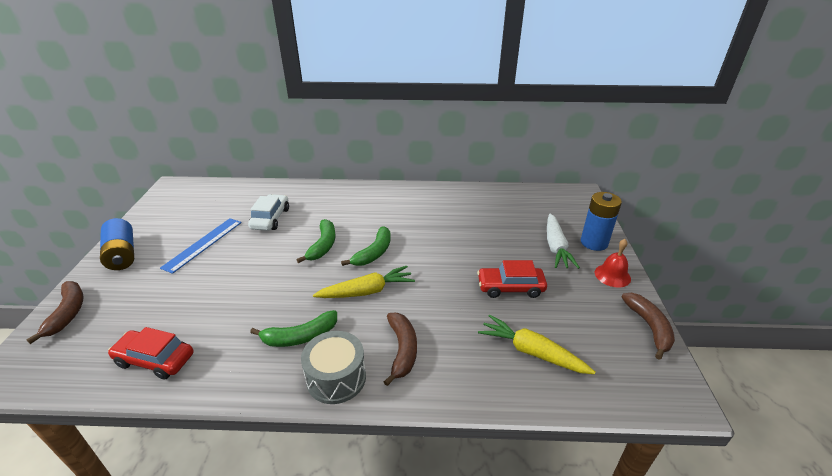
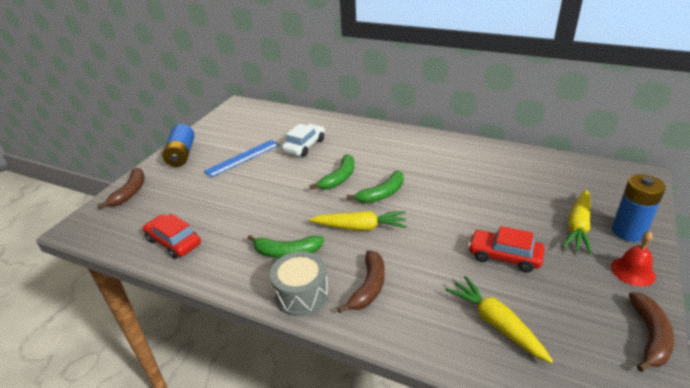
camera: 25 degrees right, 0 degrees up
(556, 247) = (578, 227): white carrot -> yellow carrot

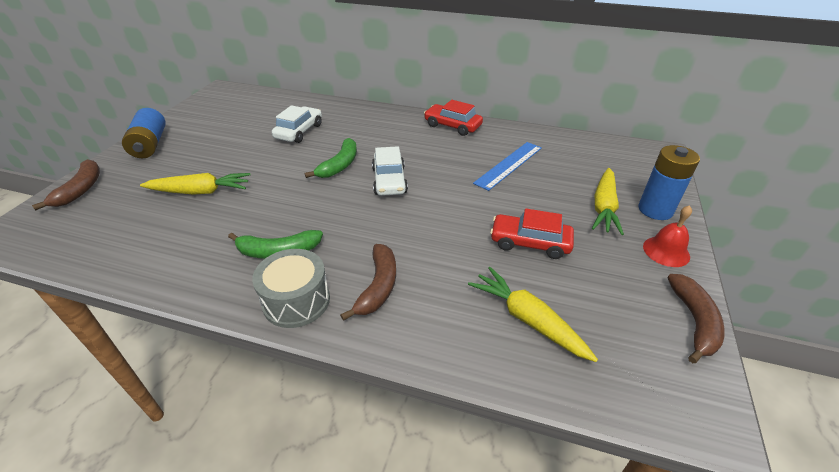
camera: 10 degrees left, 5 degrees up
(173, 242) = (134, 246): red car -> red car (452, 126)
(242, 158) = (225, 146): blue ruler -> blue ruler (509, 165)
(360, 227) = (366, 218): yellow carrot -> yellow carrot (200, 191)
(382, 194) = (389, 181): green banana -> white car

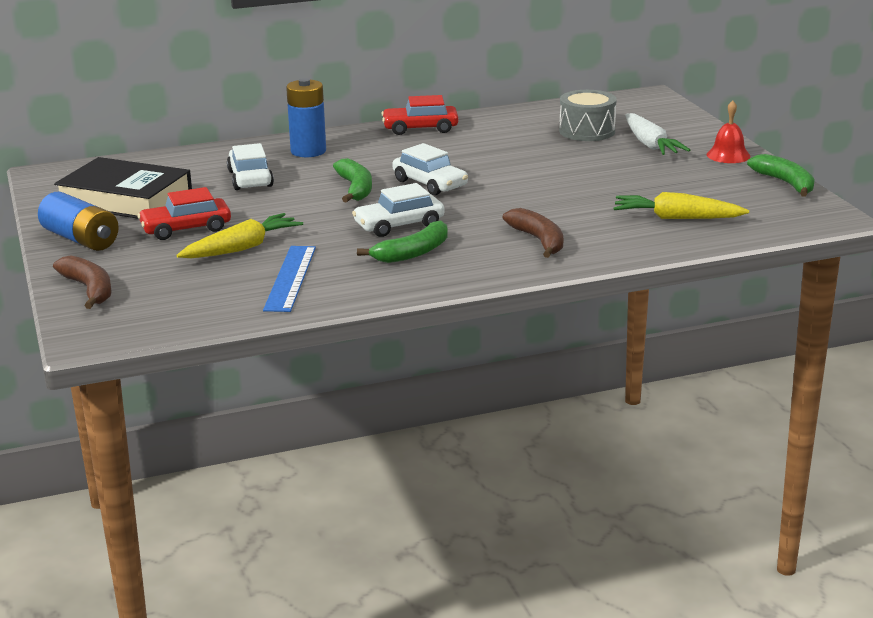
camera: 35 degrees left, 15 degrees down
(219, 122) = (125, 199): none -> black book
(296, 301) = (485, 268): grey drum -> grey drum (587, 131)
(313, 215) = (399, 225): none -> white car
(509, 165) = (527, 141): blue ruler -> blue ruler (290, 278)
(530, 243) = (621, 182): red car -> red car (186, 229)
(604, 207) = (650, 144): yellow carrot -> white carrot
(655, 210) = (692, 134): blue battery -> blue battery (308, 151)
(694, 322) = (785, 183): brown banana -> green banana

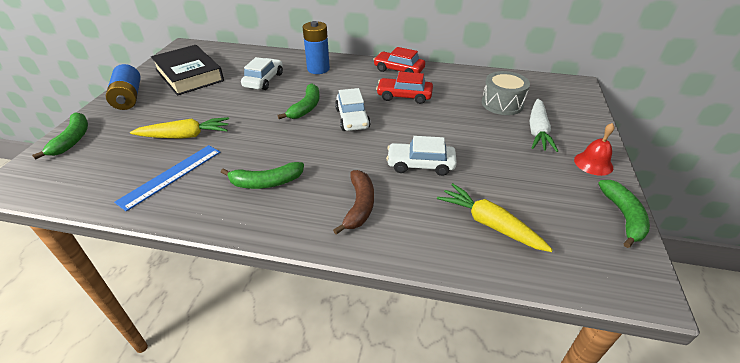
camera: 30 degrees right, 15 degrees up
(89, 289) = (72, 140): brown banana -> green banana
(186, 229) = (182, 108): red car -> red car (404, 96)
(399, 225) = (290, 150): white car -> white car (420, 164)

